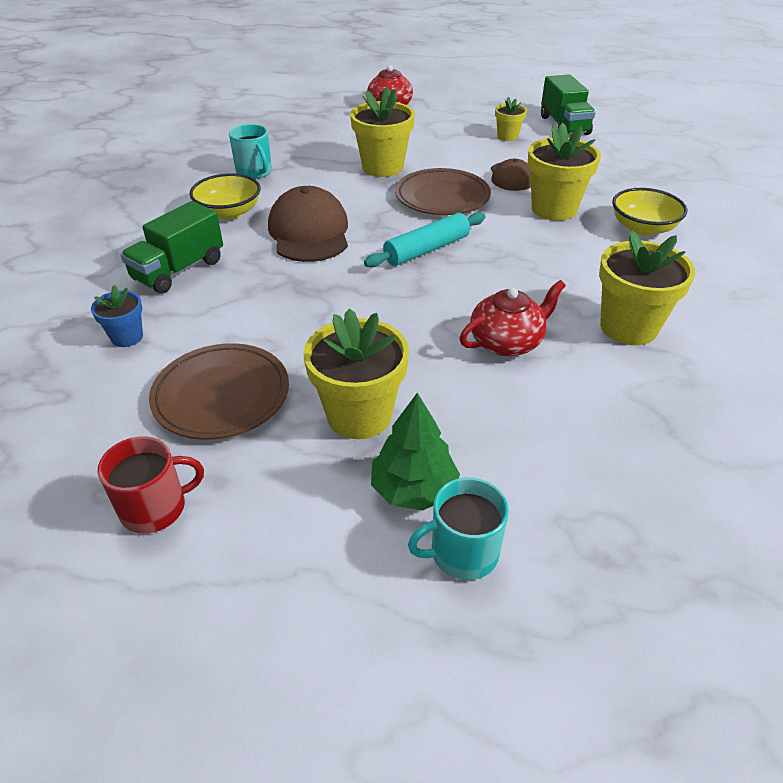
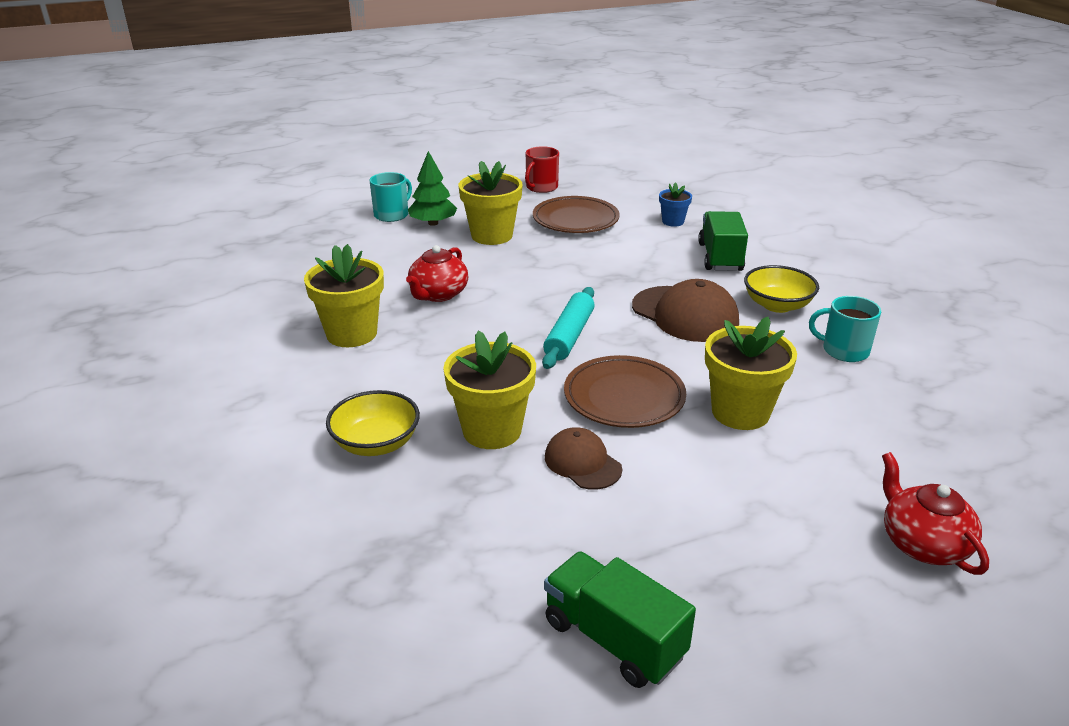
camera: 145 degrees right, 10 degrees down
(507, 136) = (670, 553): yellow flower pot -> none

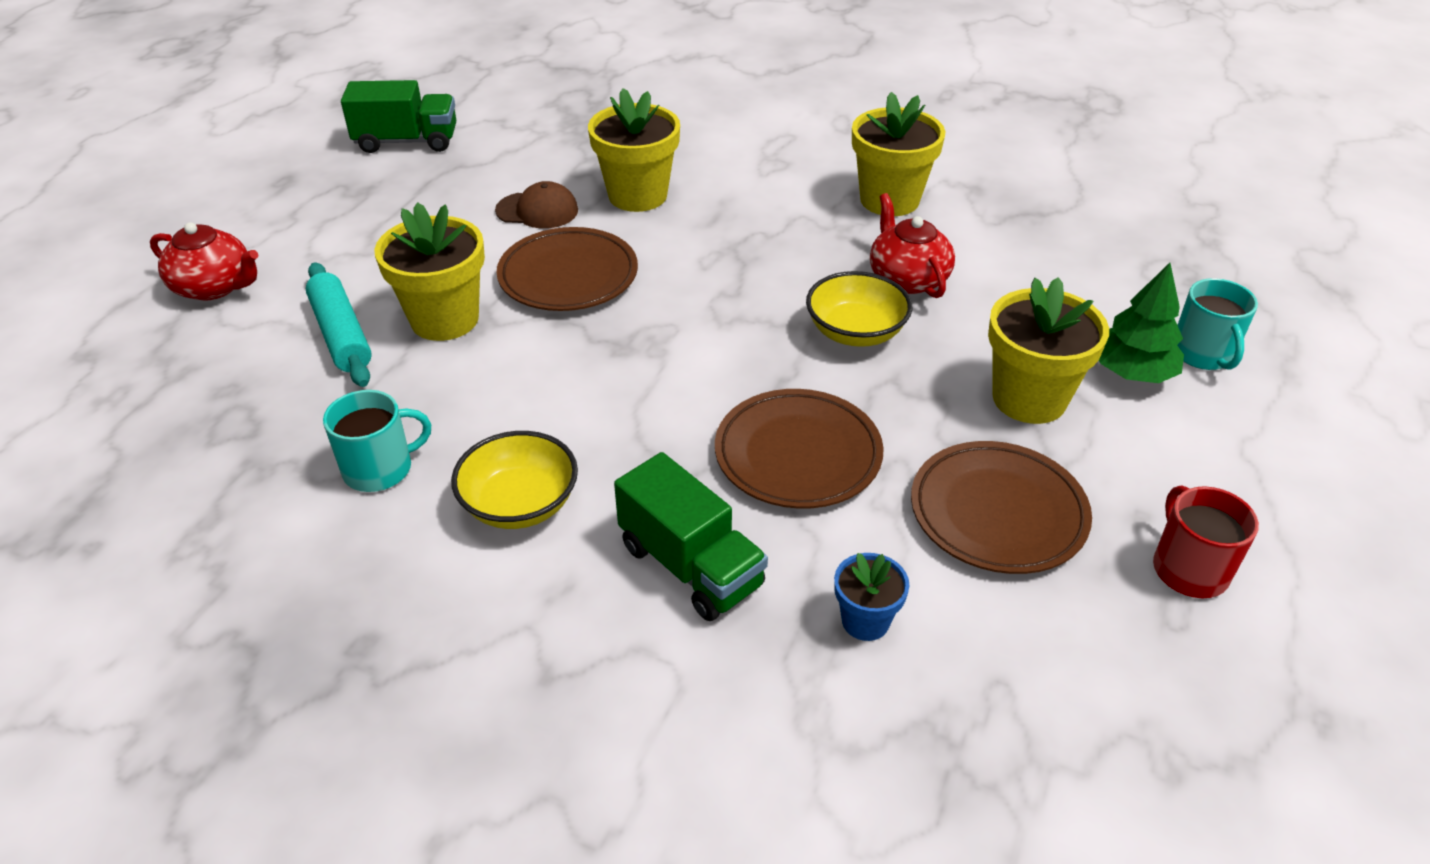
camera: 135 degrees right, 10 degrees up
(376, 443) = (704, 148): yellow bowl -> yellow bowl (855, 332)
(569, 336) = (703, 308): turquoise rolling pin -> turquoise rolling pin (341, 335)
(623, 264) = (798, 455): none -> brown plate
(685, 314) = (620, 413): brown cap -> none

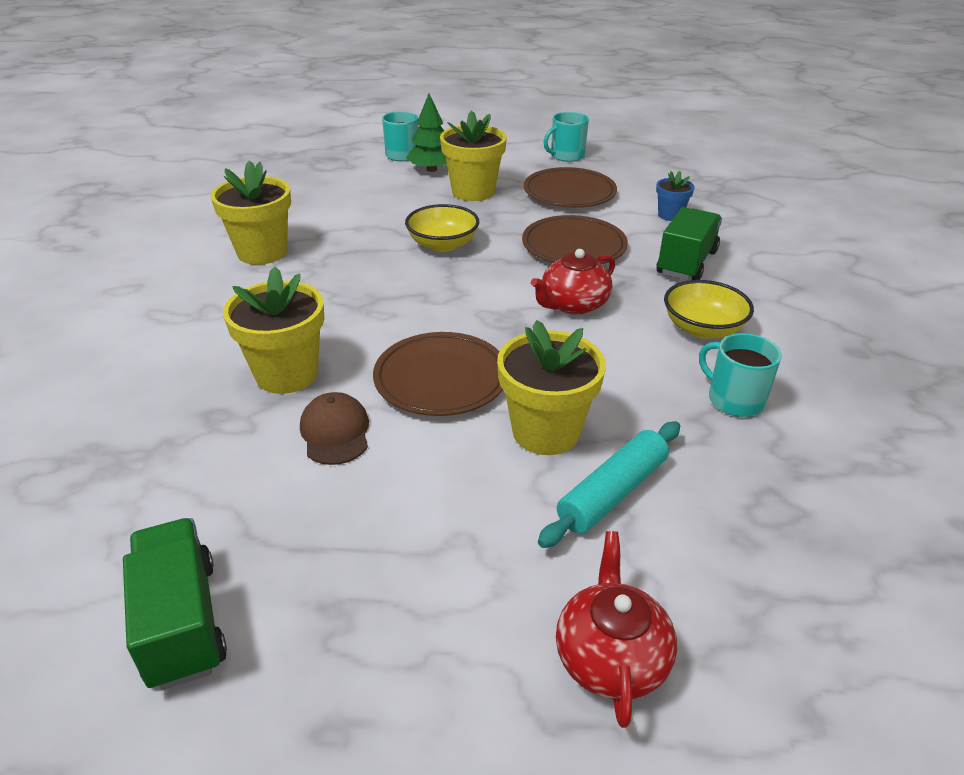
camera: 110 degrees left, 5 degrees down
(907, 278) = (370, 235): red teapot -> red teapot (573, 304)
(1188, 568) = (566, 156): red mug -> turquoise mug

